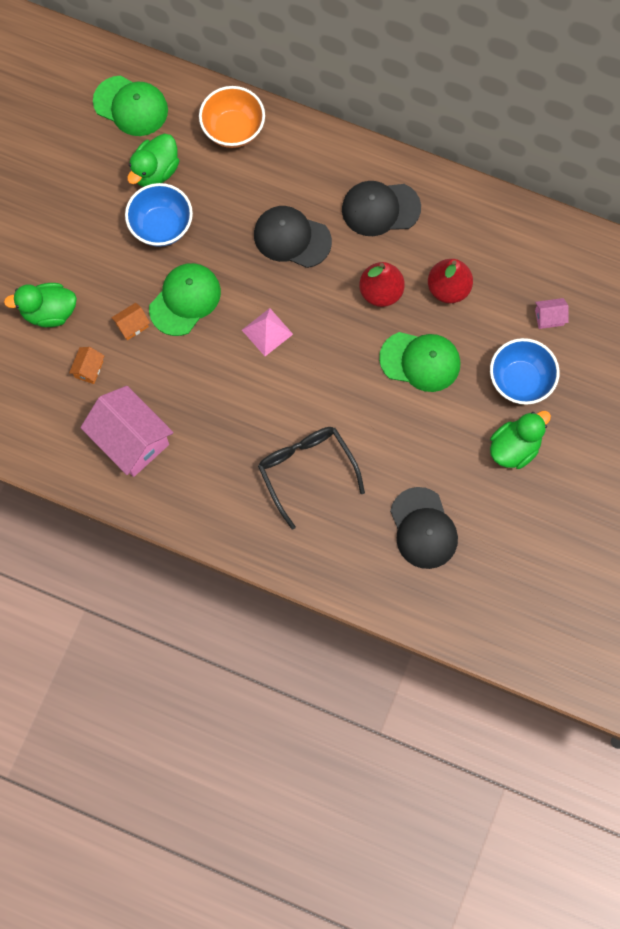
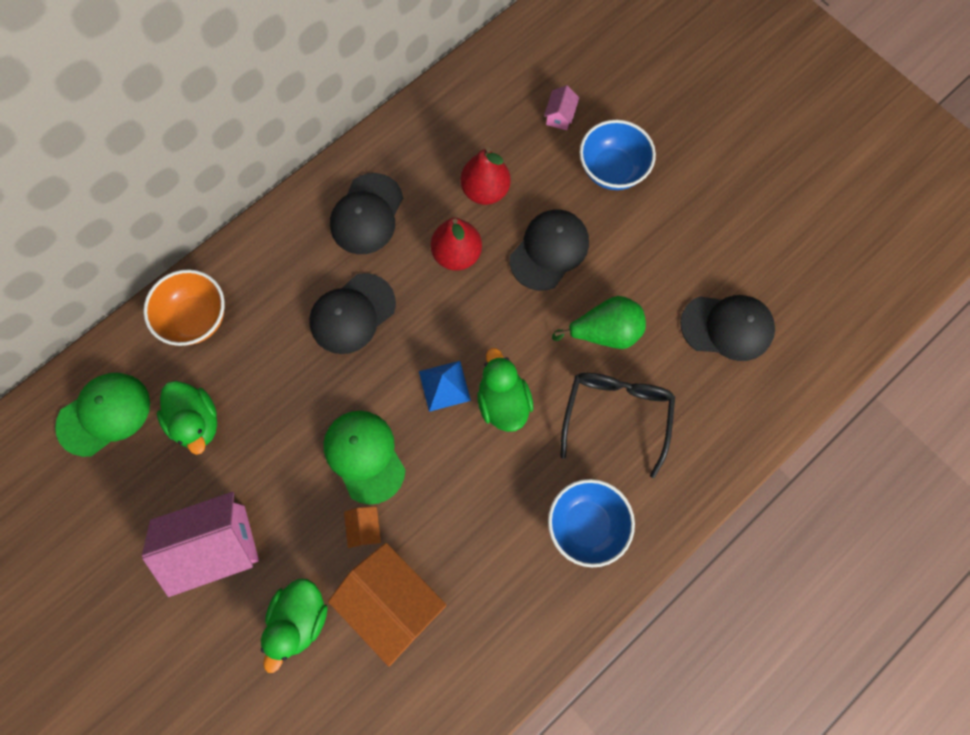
camera: 65 degrees left, 0 degrees up
(89, 369) = (392, 601): orange house -> orange house, size x2.30
(131, 440) = (499, 589): pink house -> pink house (216, 545)
(161, 226) = (265, 444): blue bowl -> blue bowl (586, 524)
(267, 332) = (444, 385): pink pyramid -> blue pyramid
(306, 470) = (616, 414): black glasses -> black glasses turned 105 degrees clockwise
(371, 433) = (605, 332): none -> green pear
(420, 361) = (549, 250): green cap -> black cap
(514, 447) = (678, 206): green duck -> green duck (503, 401)

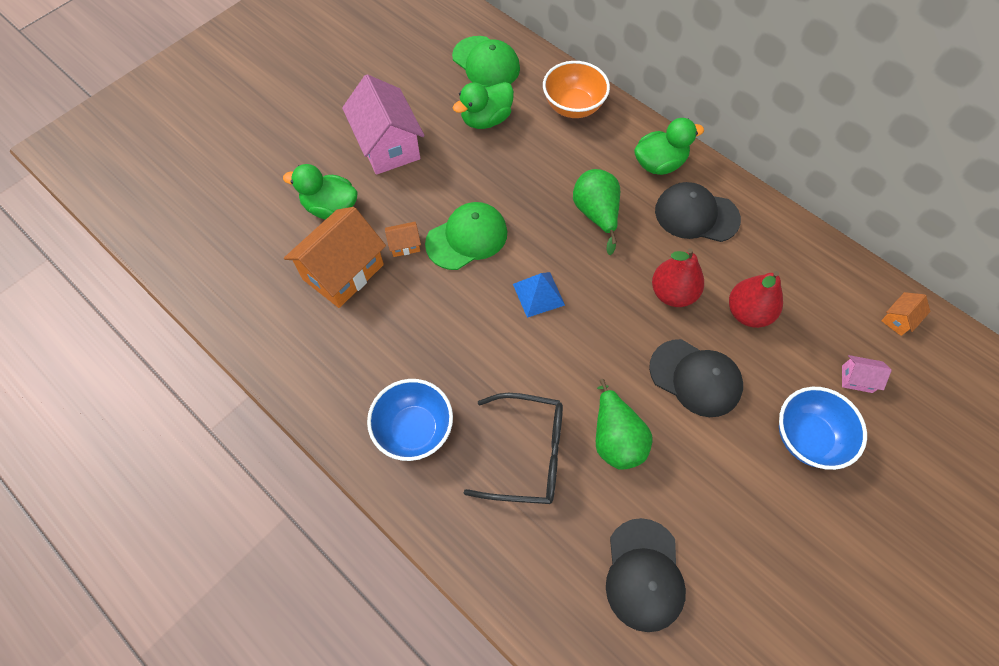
camera: 85 degrees right, 10 degrees down
(352, 314) = (596, 214): black cap -> green pear
(503, 401) = (529, 346): green duck -> green duck (659, 163)
(504, 66) = (898, 319): none -> orange house

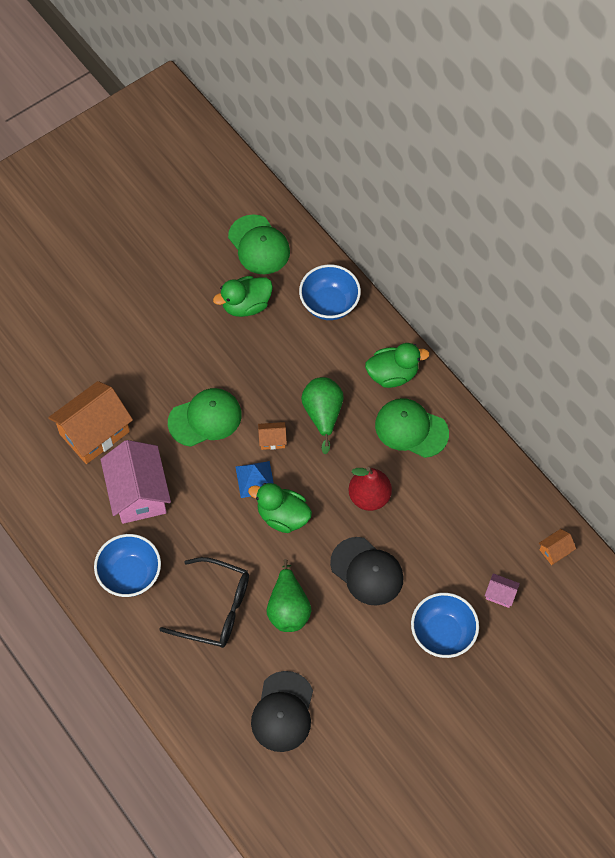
camera: 10 degrees right, 0 degrees up
(331, 208) = (92, 371): green duck -> green duck (282, 516)
(388, 146) = (152, 318): pink house -> pink house (138, 493)
(404, 245) = (150, 416): orange house -> orange house (272, 440)
(573, 107) = (329, 304): orange bowl -> blue bowl
(696, 215) = (411, 429): black cap -> green cap
(748, 312) = (428, 524): red pear -> none

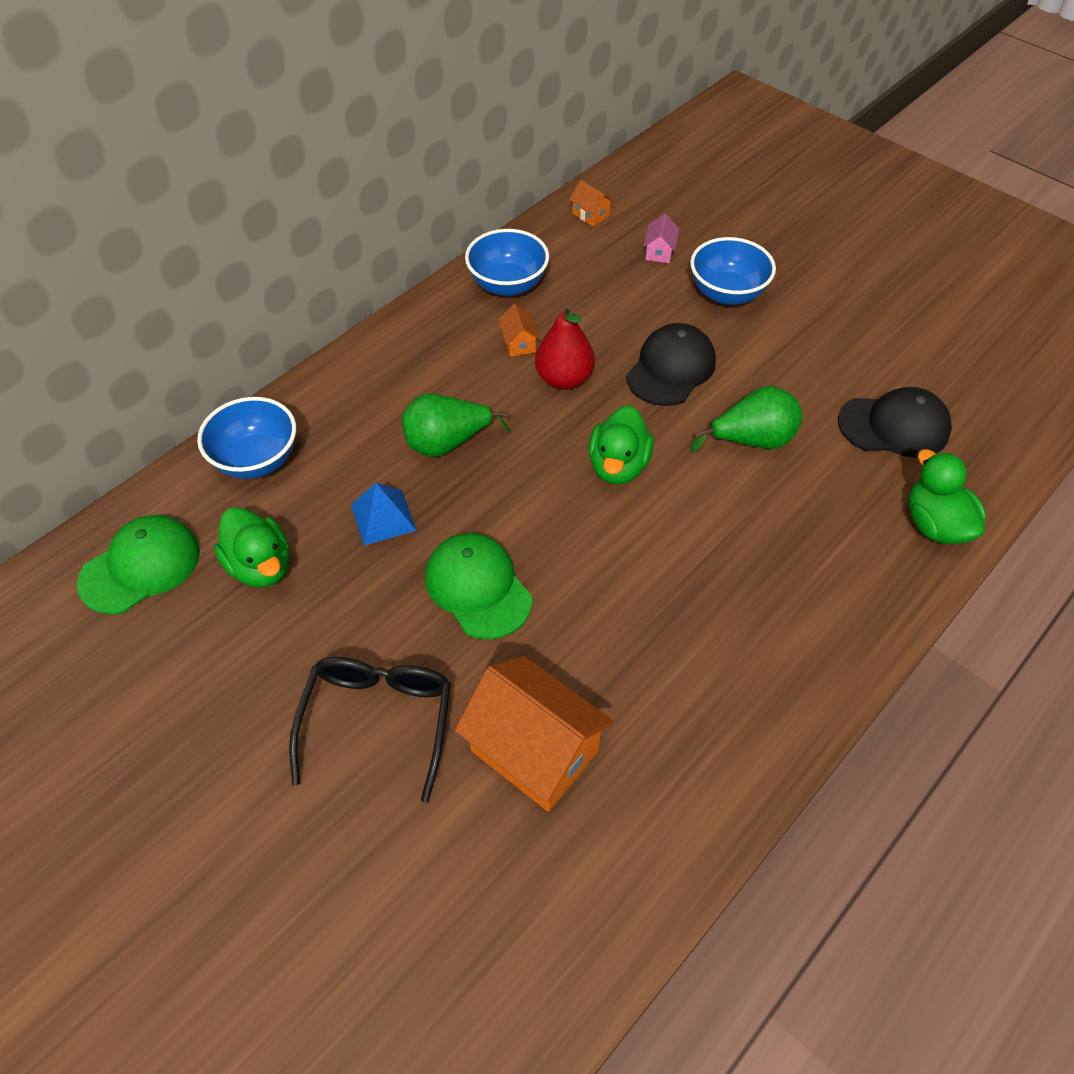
camera: 100 degrees left, 10 degrees down
(130, 575) = (773, 641): blue bowl -> blue bowl (508, 285)
(138, 493) = (631, 657): pink house -> none
(216, 609) = (784, 521): black glasses -> black glasses (378, 720)
(255, 479) = (568, 506): blue pyramid -> blue pyramid (383, 517)
(272, 440) = (499, 495): orange house -> orange house (519, 343)
(392, 374) = (372, 376): green duck -> green duck (935, 525)
(411, 429) = (454, 349): green cap -> none

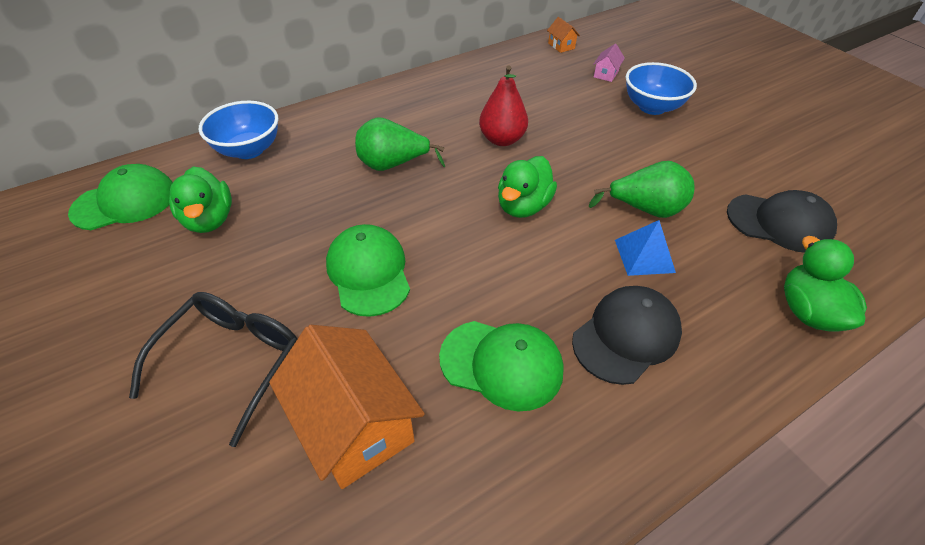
camera: 15 degrees right, 5 degrees down
(383, 517) = (319, 205): blue pyramid -> blue pyramid (644, 256)
(508, 285) = (483, 76): blue bowl -> none
(519, 343) = (476, 112): orange house -> none
(655, 654) = (501, 364): none -> green cap
(671, 369) = (590, 147): black cap -> black cap (626, 336)

